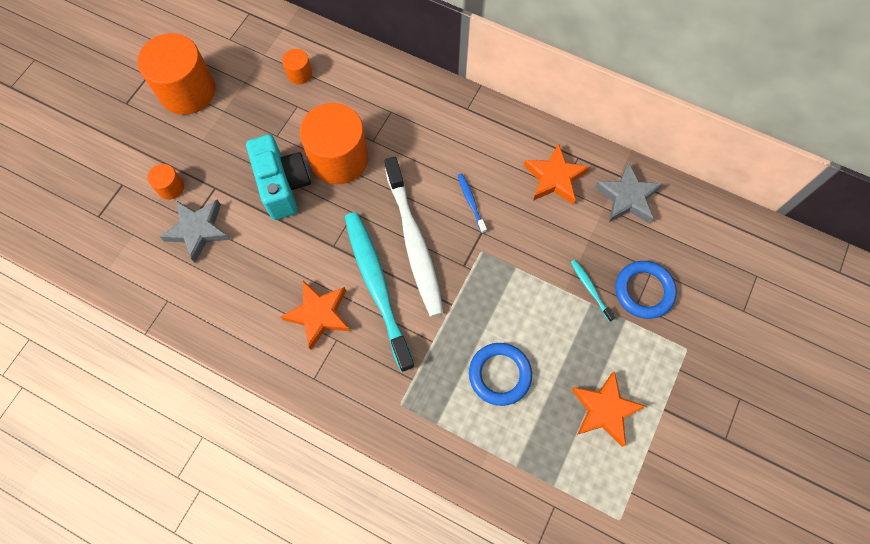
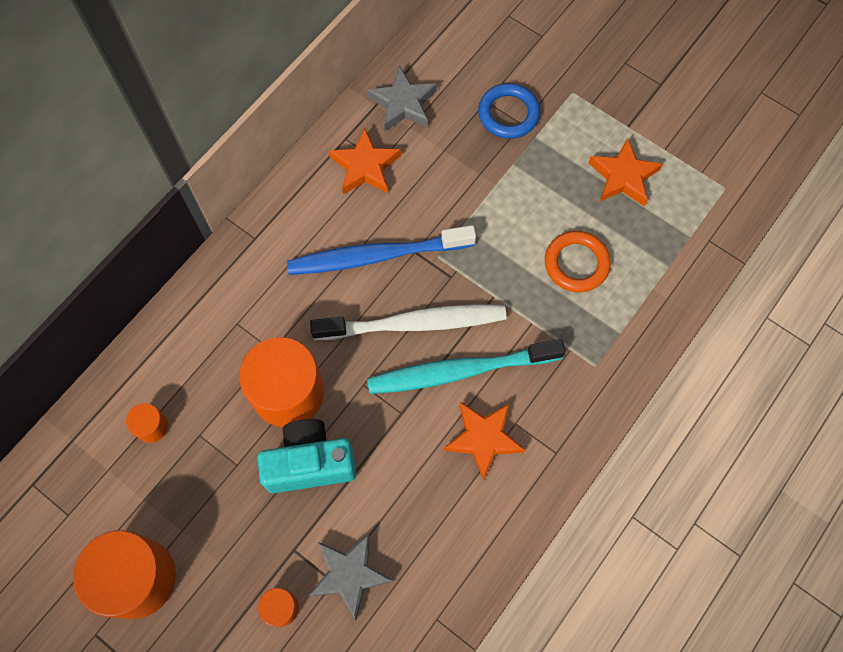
camera: 80 degrees left, 0 degrees up
(471, 202) = (376, 256): blue toothbrush -> blue toothbrush, size x2.43
(499, 374) = (576, 263): blue ring -> orange ring
(590, 289) = (498, 161): turquoise toothbrush -> none

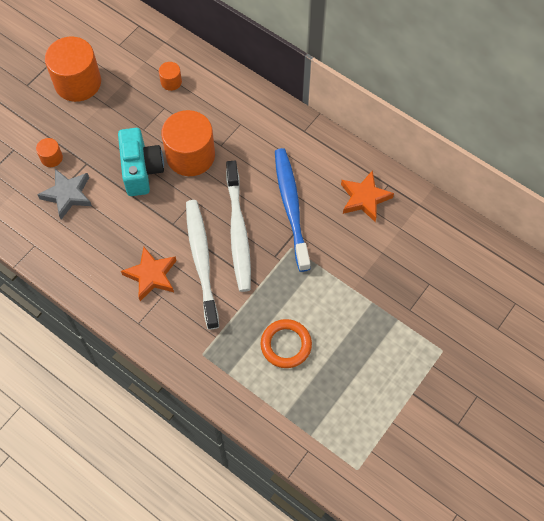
camera: 90 degrees right, 5 degrees down
(403, 103) = (422, 223): grey star -> none
(460, 371) = (202, 261): turquoise toothbrush -> white toothbrush
(508, 114) = (418, 300): blue ring -> none
(623, 176) = (364, 386): orange star -> none

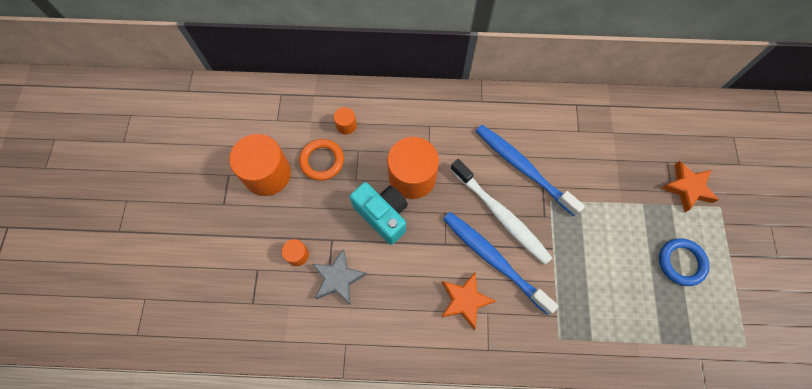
camera: 35 degrees left, 5 degrees up
(202, 261) = (494, 259): white toothbrush -> blue toothbrush
(286, 345) = (613, 283): orange ring -> orange ring (322, 161)
(362, 369) = (681, 262): none -> blue ring
(364, 198) = (569, 126): orange star -> orange star (687, 188)

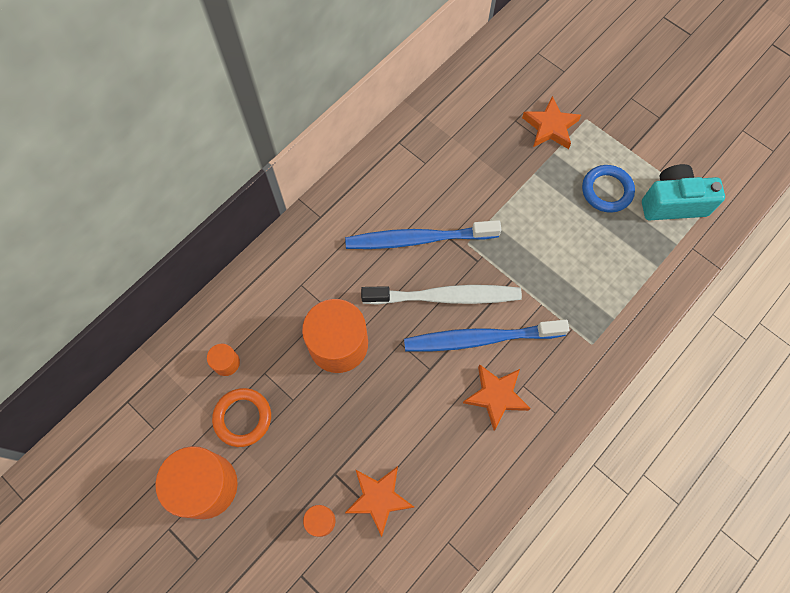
camera: 50 degrees left, 0 degrees up
(338, 278) = (379, 498): grey star -> orange star
(383, 215) = (352, 404): turquoise camera -> turquoise camera (673, 203)

